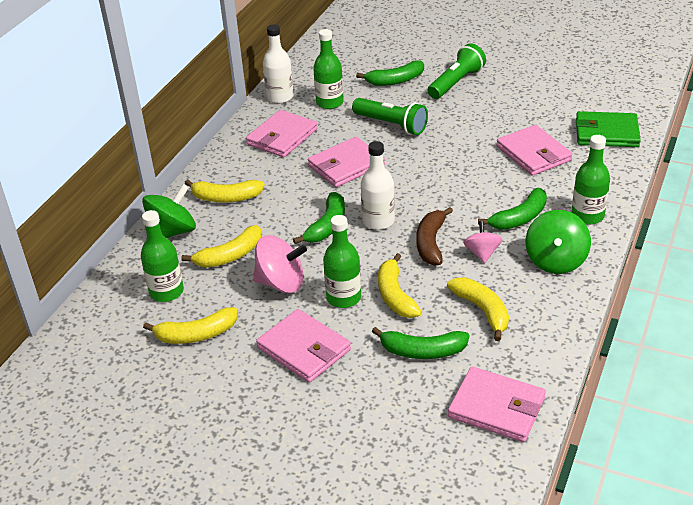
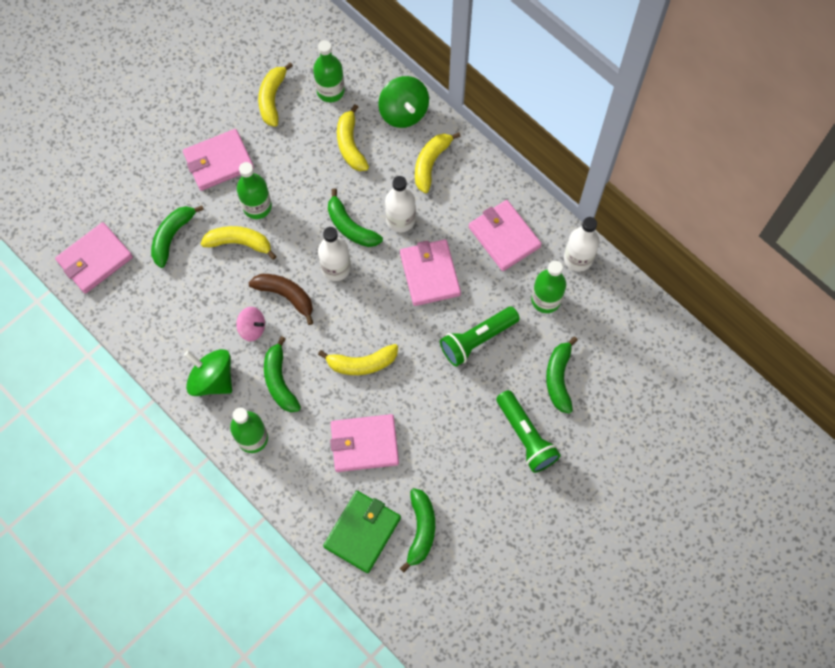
camera: 110 degrees right, 30 degrees up
(281, 283) = (298, 170): pink spinning top -> none
(300, 198) = (400, 220): none -> white bottle
(482, 311) = (189, 296): yellow banana -> yellow banana (362, 363)
(576, 107) = (421, 530): none -> green banana

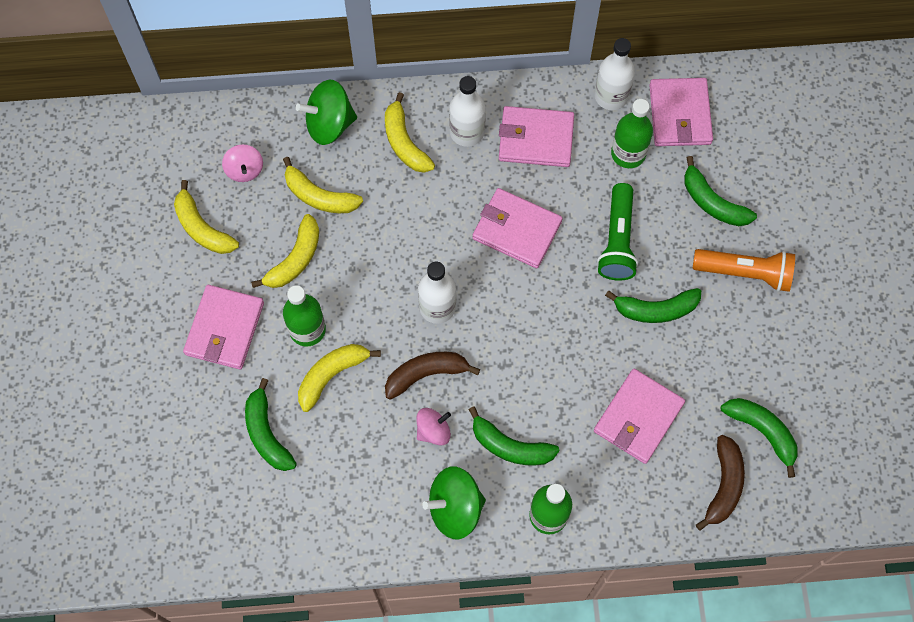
camera: 50 degrees left, 0 degrees up
(95, 259) = (224, 527): pink wallet -> pink wallet (680, 114)
(330, 91) = (245, 170): green bottle -> pink spinning top
(350, 227) = (406, 261): green banana -> green banana (655, 309)
(362, 363) = (555, 358): yellow banana -> yellow banana (295, 259)
(362, 532) = (723, 485): green wallet -> brown banana
(400, 220) = (439, 213): white bottle -> white bottle (467, 132)
(403, 112) = (329, 124): green spinning top -> green spinning top turned 150 degrees clockwise
(525, 436) = (745, 273): green flashlight -> orange flashlight

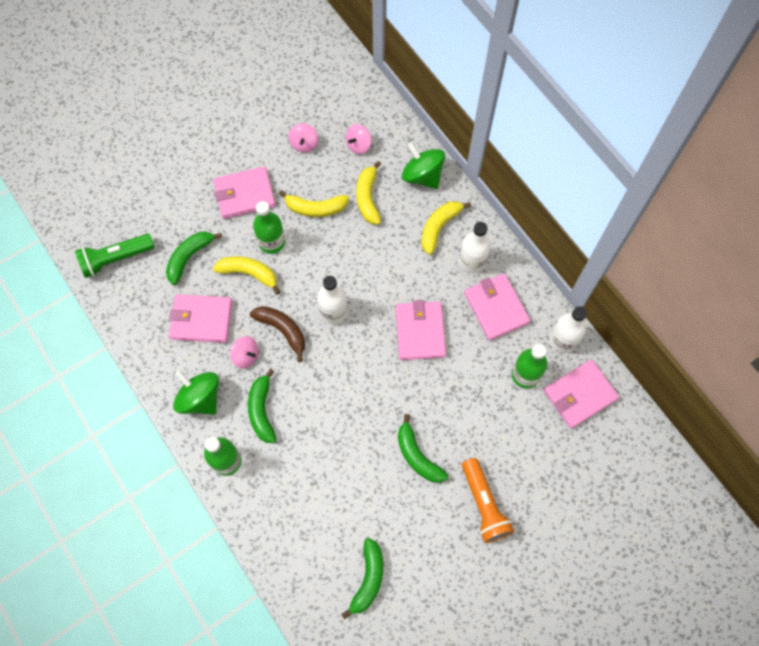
camera: 60 degrees right, 0 degrees up
(202, 228) = (304, 144): yellow banana -> pink spinning top
(617, 240) = (454, 402): green flashlight -> green flashlight (115, 259)
(638, 417) = (330, 485): pink wallet -> pink wallet (201, 320)
(712, 202) = (525, 453): green banana -> none
(723, 485) = (312, 571): brown banana -> none

